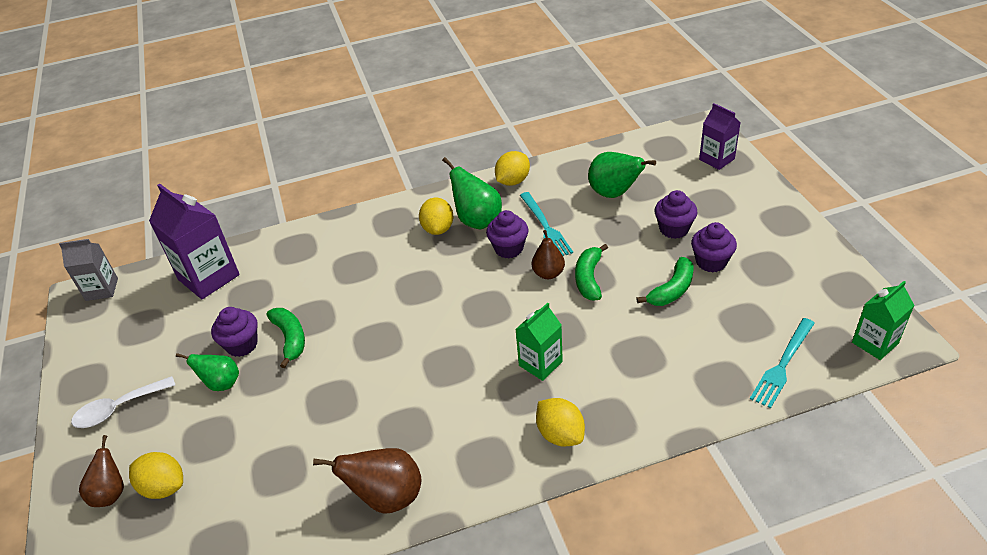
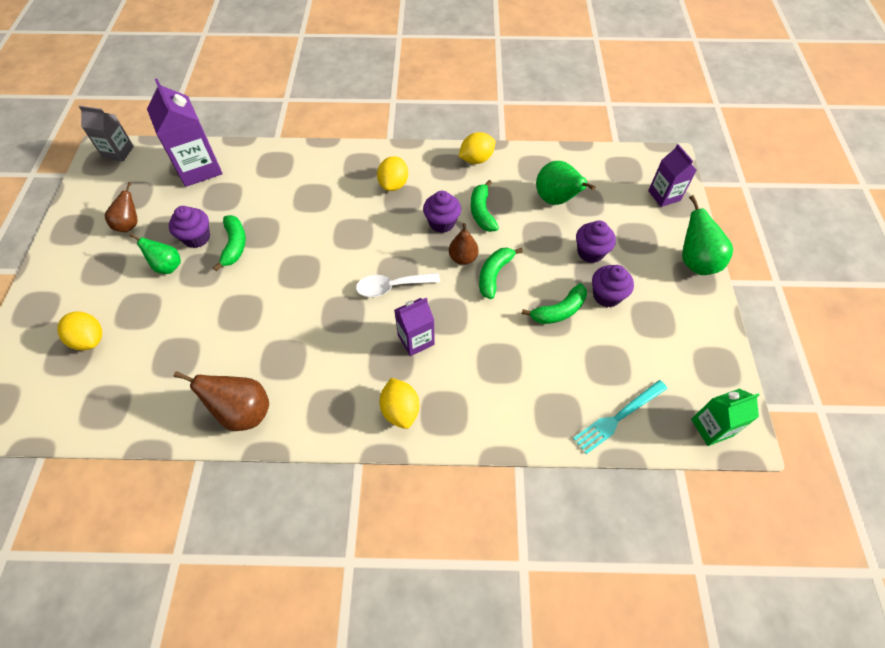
camera: 15 degrees right, 15 degrees up
(111, 493) = (52, 330): brown pear -> brown pear (129, 224)
(118, 409) = (86, 260): white spoon -> white spoon (391, 287)
(477, 220) = (429, 187): green pear -> green pear (695, 261)
(540, 363) = (416, 340): green carton -> purple carton
(545, 226) = (482, 212): turquoise fork -> green banana

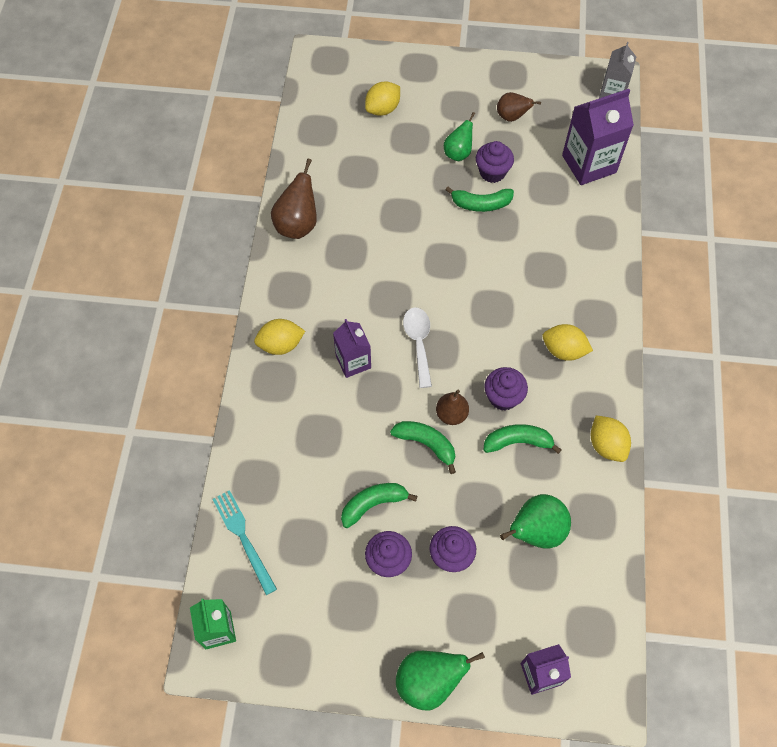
camera: 95 degrees right, 5 degrees up
(559, 311) = (373, 504): green banana -> green banana turned 90 degrees clockwise

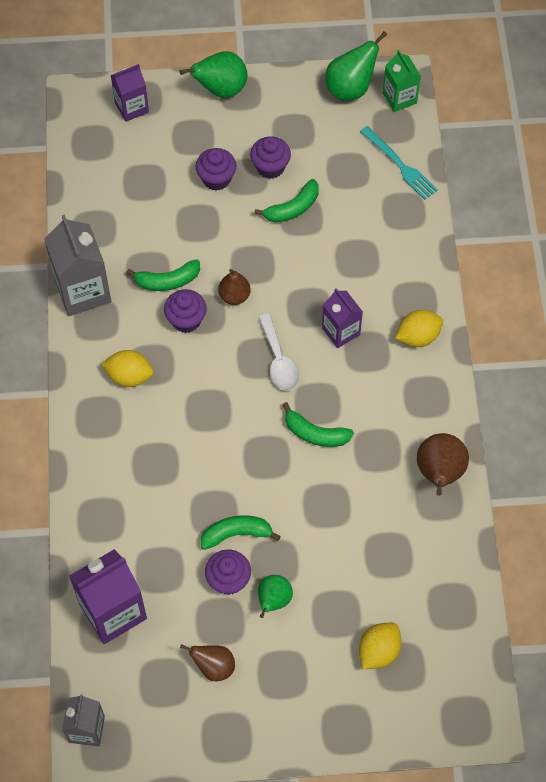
camera: 170 degrees right, 0 degrees up
(426, 444) = (254, 266): green banana -> green banana (315, 433)
(535, 531) = (144, 208): green pear -> green pear (350, 88)
(606, 445) = (83, 291): yellow lemon -> grey carton

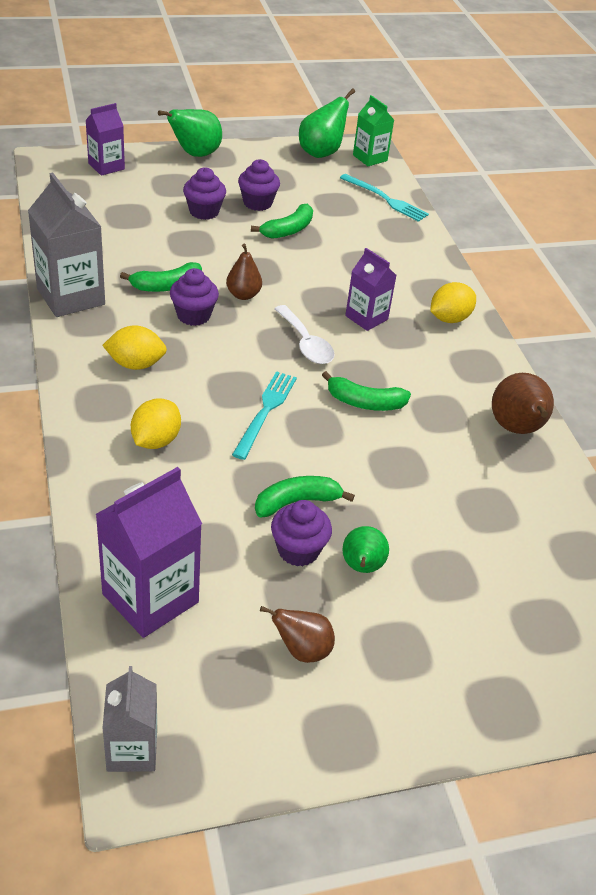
camera: 15 degrees left, 20 degrees down
(229, 438) = (265, 412): none -> turquoise fork
(378, 651) = (512, 611): yellow lemon -> yellow lemon (156, 440)

